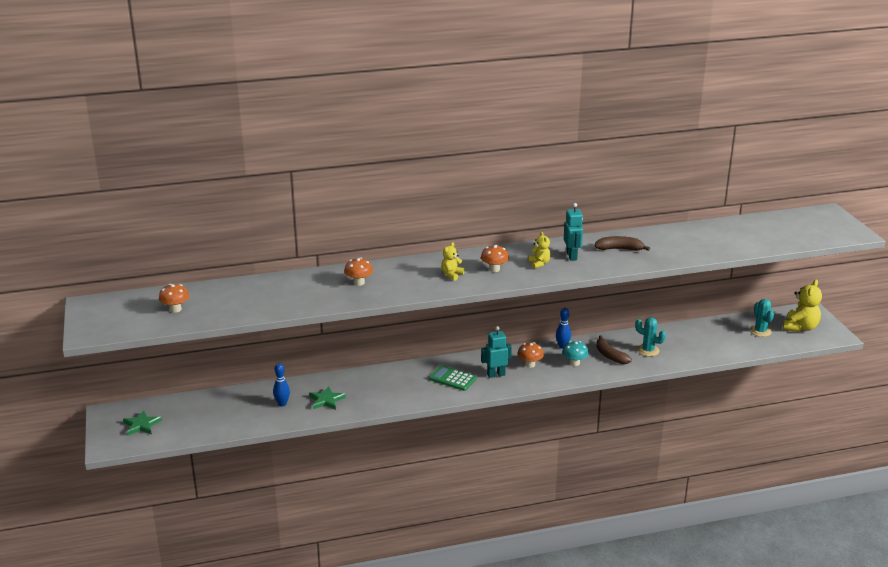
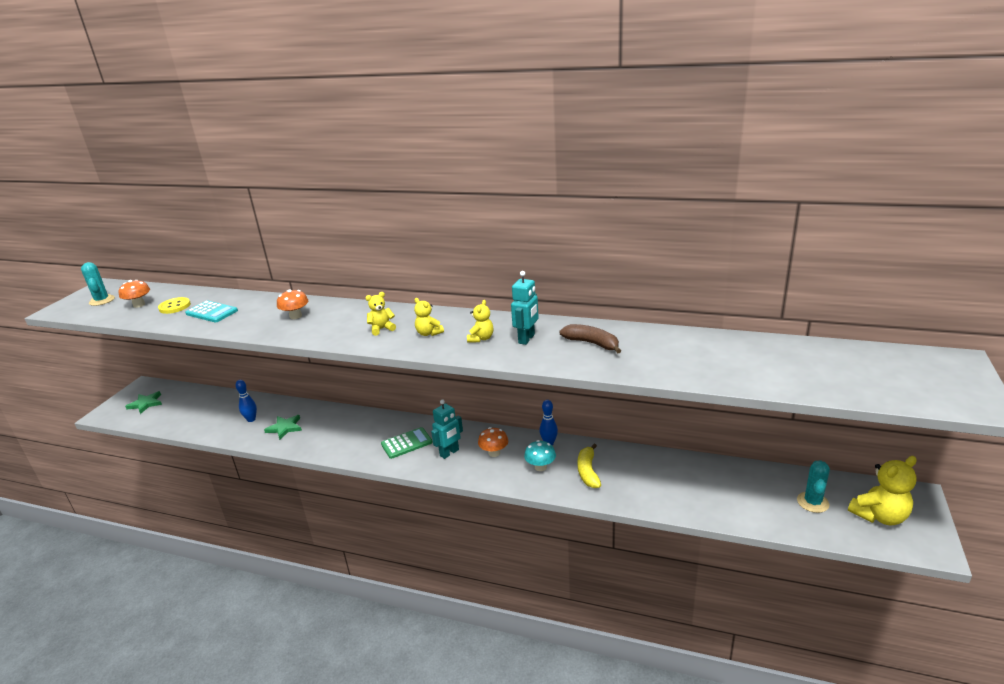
camera: 35 degrees right, 0 degrees up
(219, 302) = (175, 306): none -> yellow button
(270, 298) = (212, 312): none -> turquoise calculator
(452, 379) = (406, 443): green calculator -> green calculator turned 90 degrees clockwise
(494, 269) = (428, 333): orange mushroom -> yellow teddy bear
(496, 375) = (449, 453): turquoise robot -> turquoise robot turned 120 degrees clockwise
(610, 356) = (588, 472): brown banana -> yellow banana
(648, 350) = (638, 480): turquoise cactus -> turquoise cactus (102, 300)

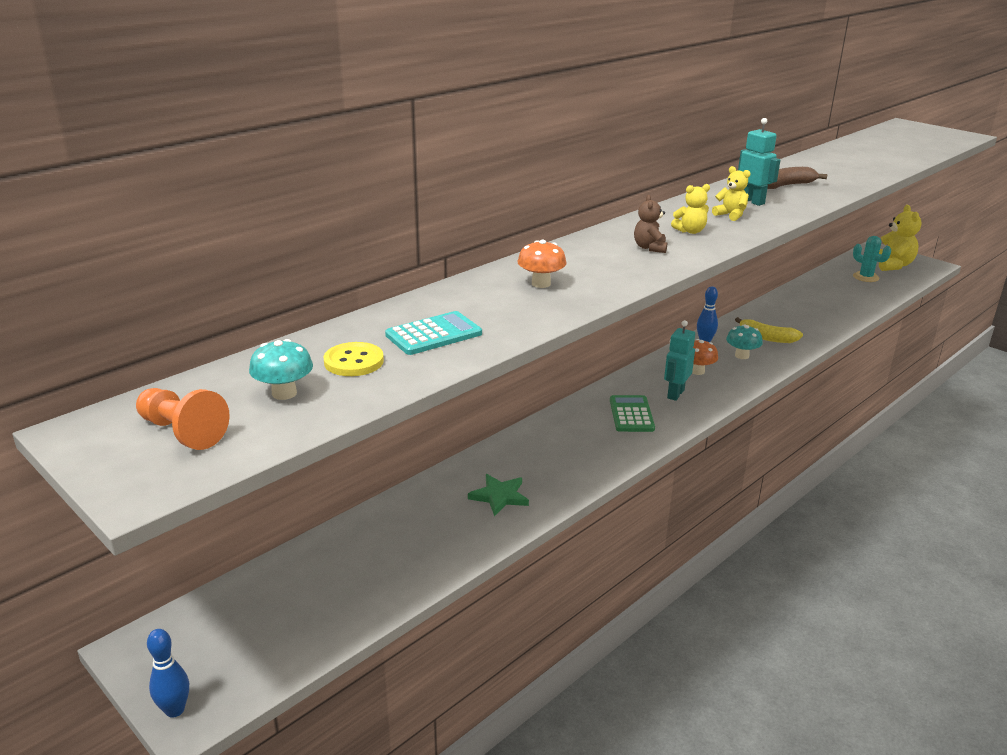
camera: 65 degrees left, 0 degrees up
(102, 300) = (182, 432): turquoise cactus -> orange pawn
(139, 305) = (284, 393): orange mushroom -> turquoise mushroom
(146, 404) = (227, 646): green star -> none
(251, 419) = (439, 524): blue bowling pin -> blue bowling pin (175, 710)
(382, 329) = (650, 248): yellow teddy bear -> brown teddy bear
(449, 453) = (675, 394): turquoise robot -> turquoise robot turned 135 degrees counterclockwise

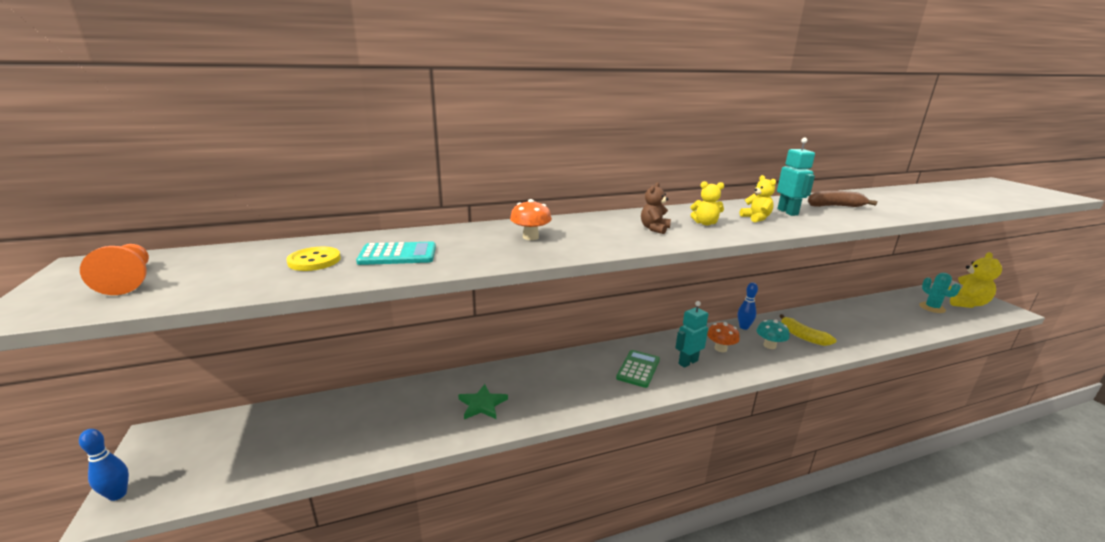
camera: 25 degrees right, 5 degrees down
(284, 393) = (234, 271): turquoise mushroom -> none

